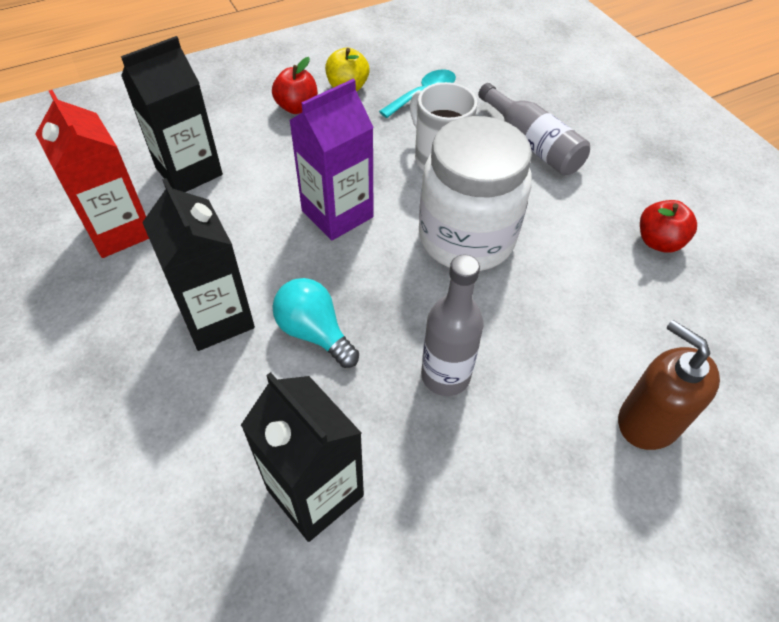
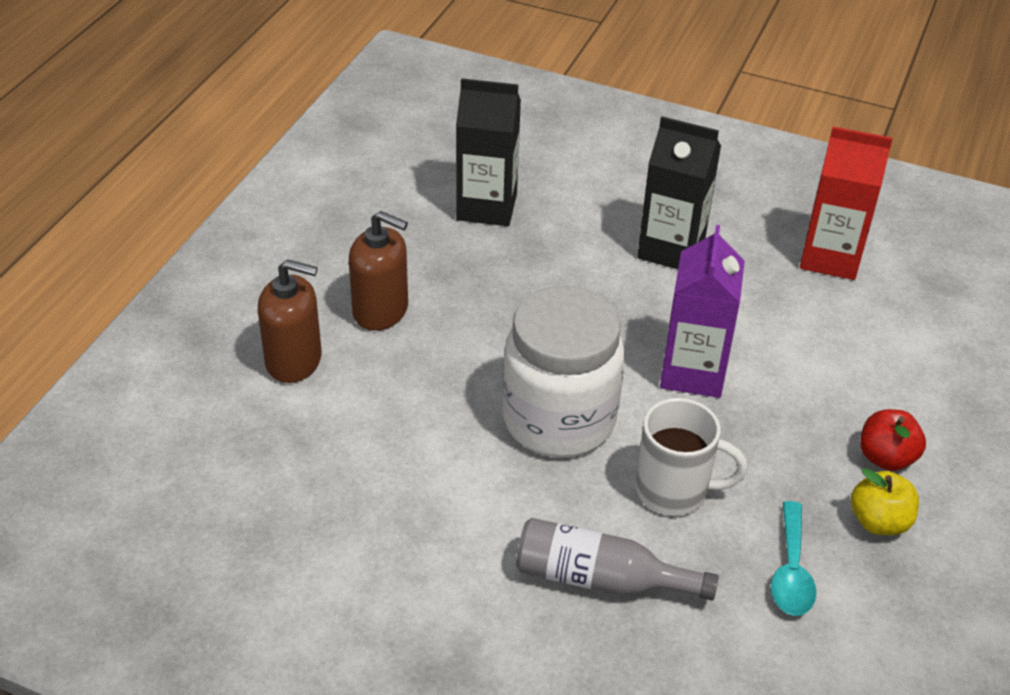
camera: 140 degrees right, 10 degrees down
(189, 171) = (864, 330): black carton -> none
(314, 332) = (593, 279): turquoise light bulb -> none
(445, 376) = (469, 306): grey bottle -> none
(530, 425) = (381, 311): none -> brown soap dispenser
(658, 242) = (374, 532): red apple -> none

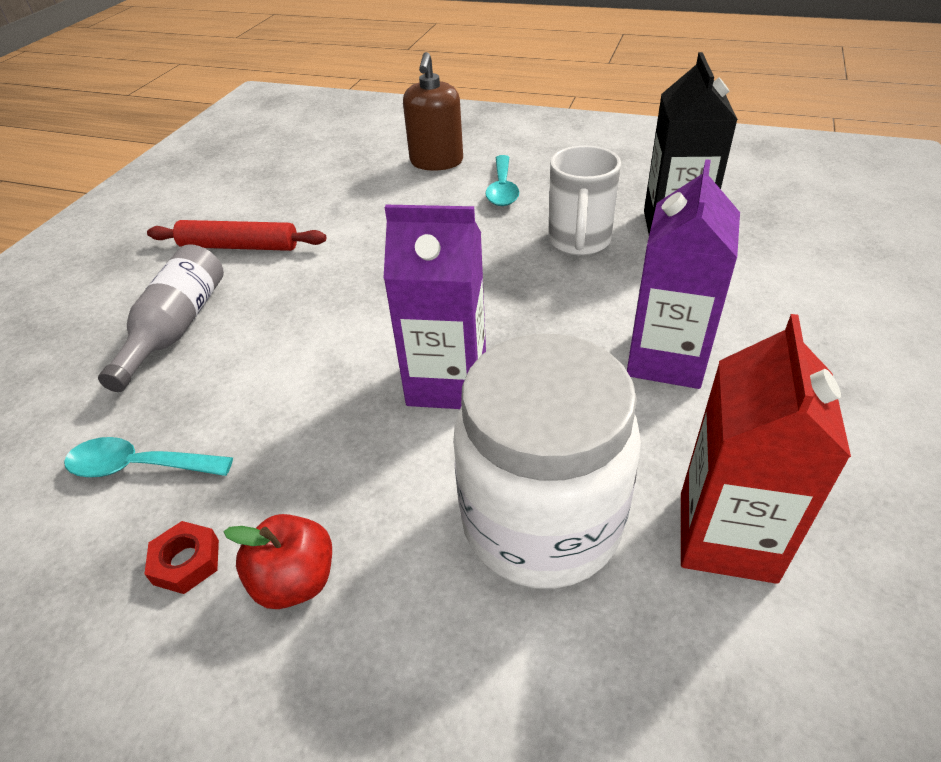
camera: 90 degrees right, 0 degrees up
(381, 311) = (502, 189): brown soap dispenser -> turquoise spoon
(448, 542) = (239, 246): none -> red rolling pin
(559, 420) = (372, 292): white jar -> white jar (541, 522)
(671, 249) = (666, 359): black carton -> purple carton
(675, 491) = (271, 372): white mug -> white mug (579, 241)
(879, 521) = (186, 562): yellow apple -> red nut

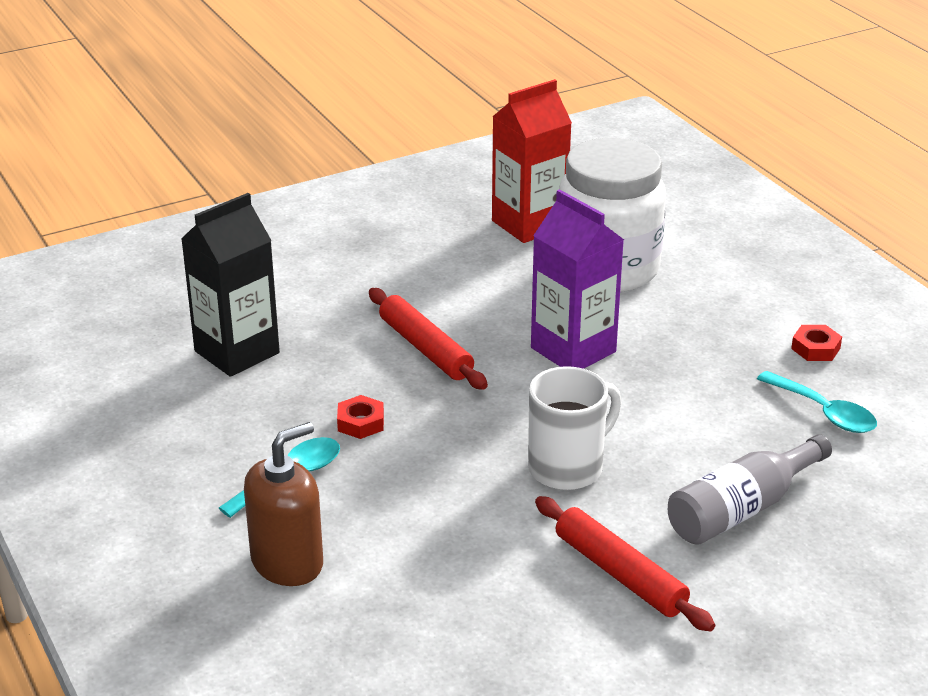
camera: 140 degrees left, 10 degrees down
(295, 580) = (759, 312): red apple -> none
(516, 234) = (361, 422): none -> red nut
(564, 306) = (425, 348): none -> red rolling pin
(579, 241) = (327, 385): white mug -> white mug (568, 467)
(666, 359) = (422, 288): purple carton -> none

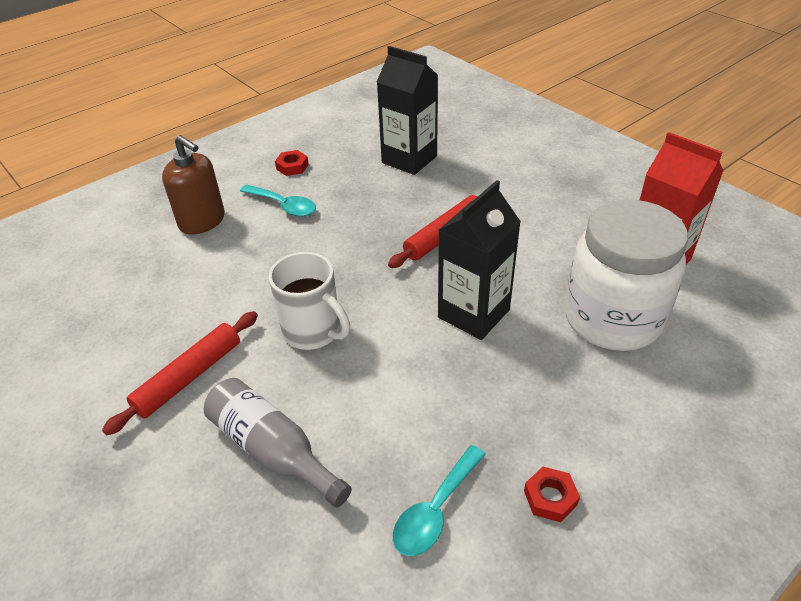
camera: 80 degrees right, 10 degrees up
(361, 422) = (346, 222): red nut -> red nut (292, 166)
(573, 350) = (473, 313): purple carton -> black carton

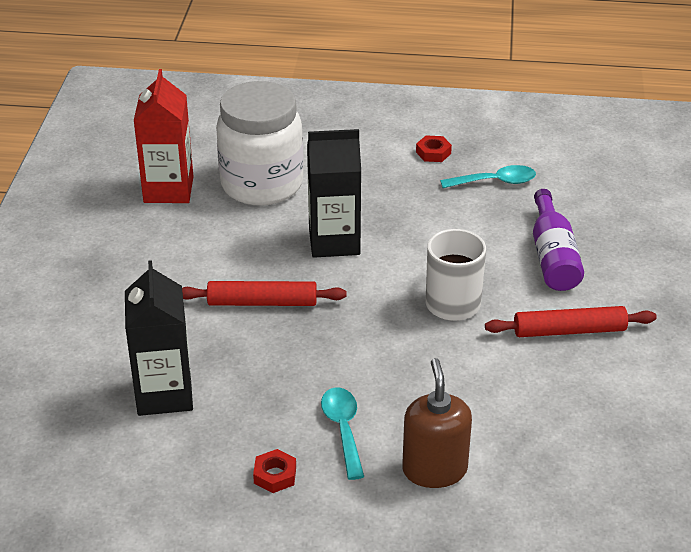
camera: 135 degrees left, 5 degrees down
(273, 450) = (553, 256): grey bottle -> purple bottle

